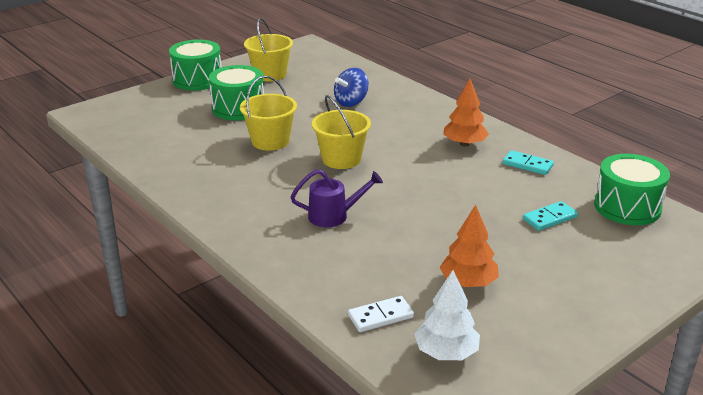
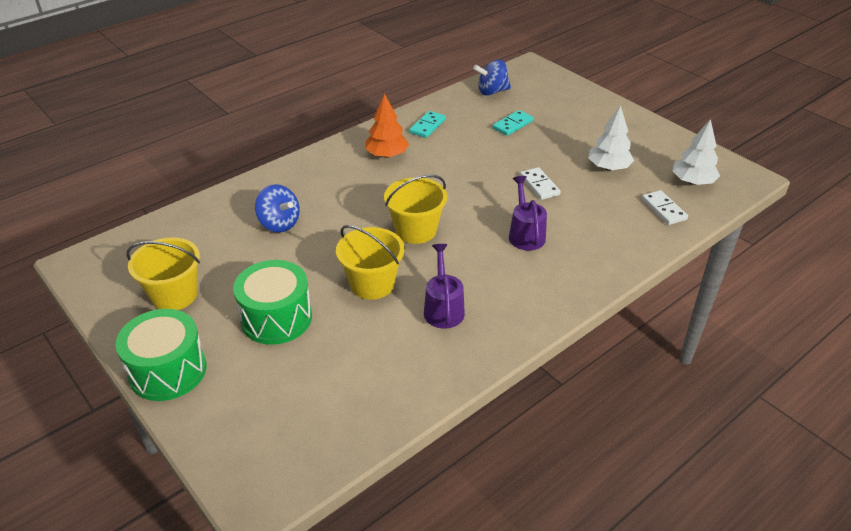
camera: 90 degrees left, 10 degrees up
(234, 171) = (443, 308): none -> purple watering can
(422, 229) = (539, 185): none -> white domino
(468, 282) = (608, 167): orange tree -> white tree
(549, 218) = (512, 125): turquoise domino -> turquoise domino turned 75 degrees clockwise
(627, 207) = (492, 91): green drum -> blue spinning top

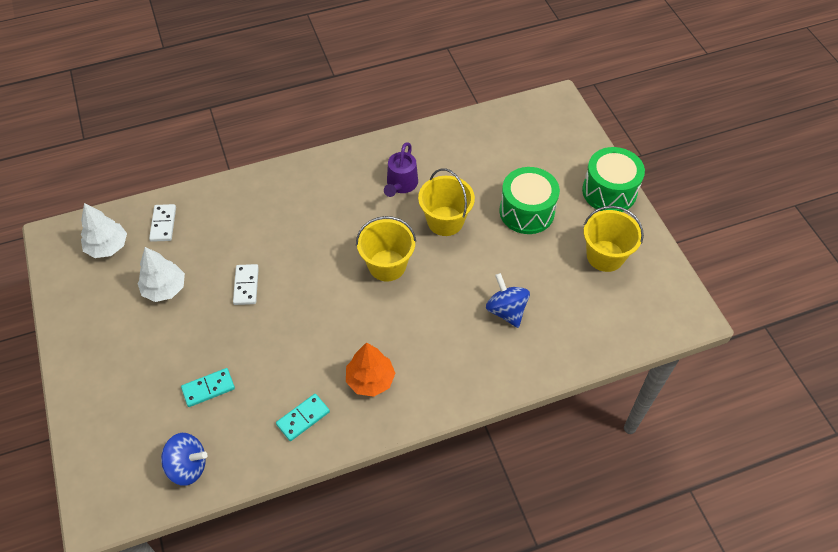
camera: 160 degrees left, 15 degrees up
(525, 234) = (297, 233): purple watering can -> none

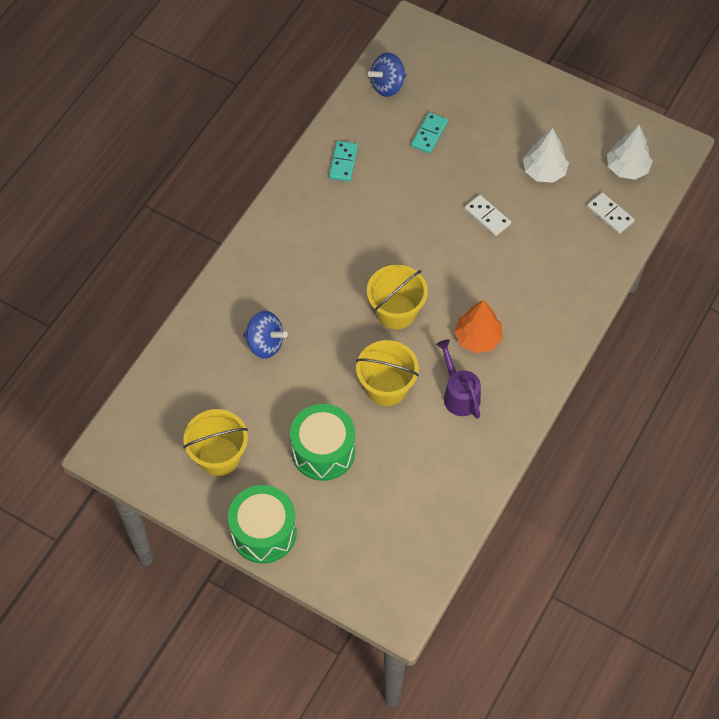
camera: 140 degrees right, 5 degrees up
(370, 380) = (321, 218): orange tree -> orange tree (477, 338)

